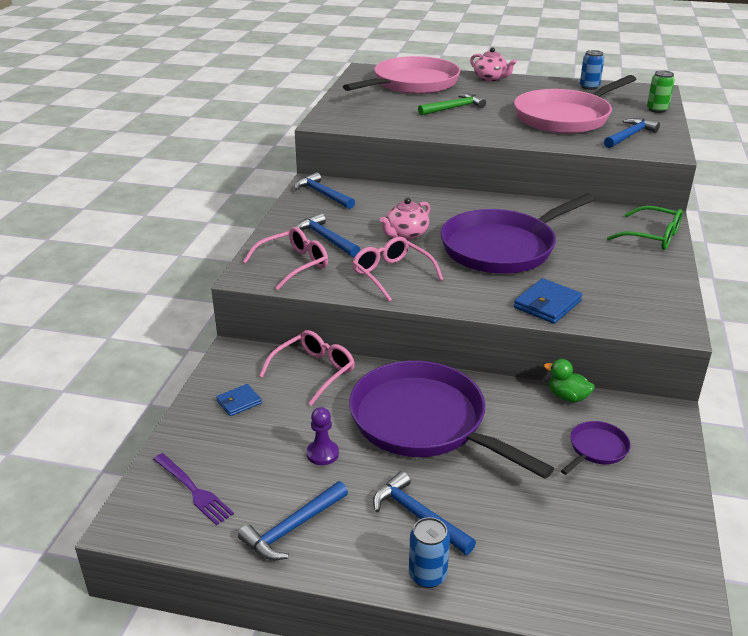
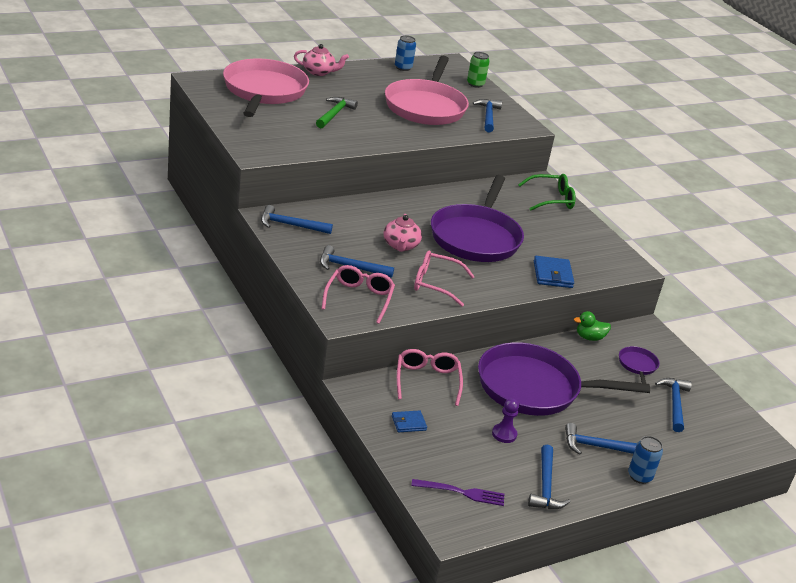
camera: 45 degrees left, 0 degrees up
(239, 402) = (408, 423): blue wallet -> blue wallet turned 60 degrees clockwise
(595, 512) = (674, 404): none -> blue hammer

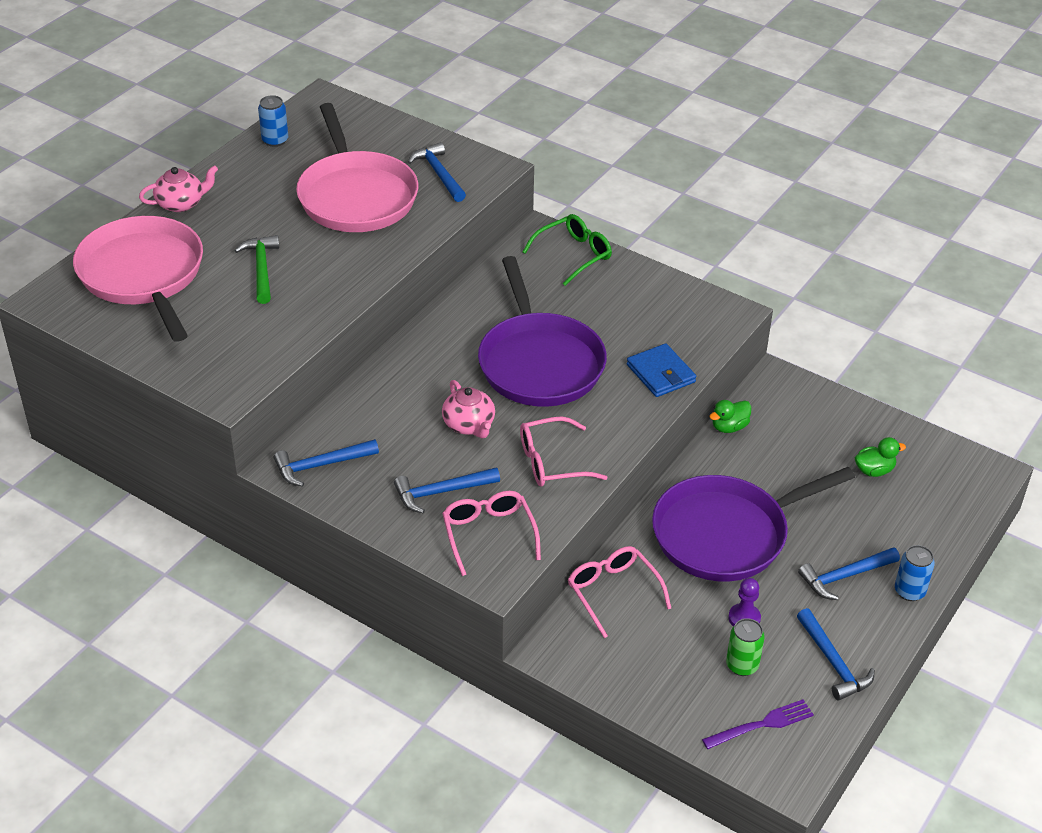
camera: 25 degrees left, 10 degrees up
(408, 423) = (639, 664): blue wallet -> none
(475, 84) = (381, 124): green can -> green can (742, 665)
(637, 365) = (803, 438): purple pan -> none
(674, 404) = (874, 470): blue hammer -> green duck

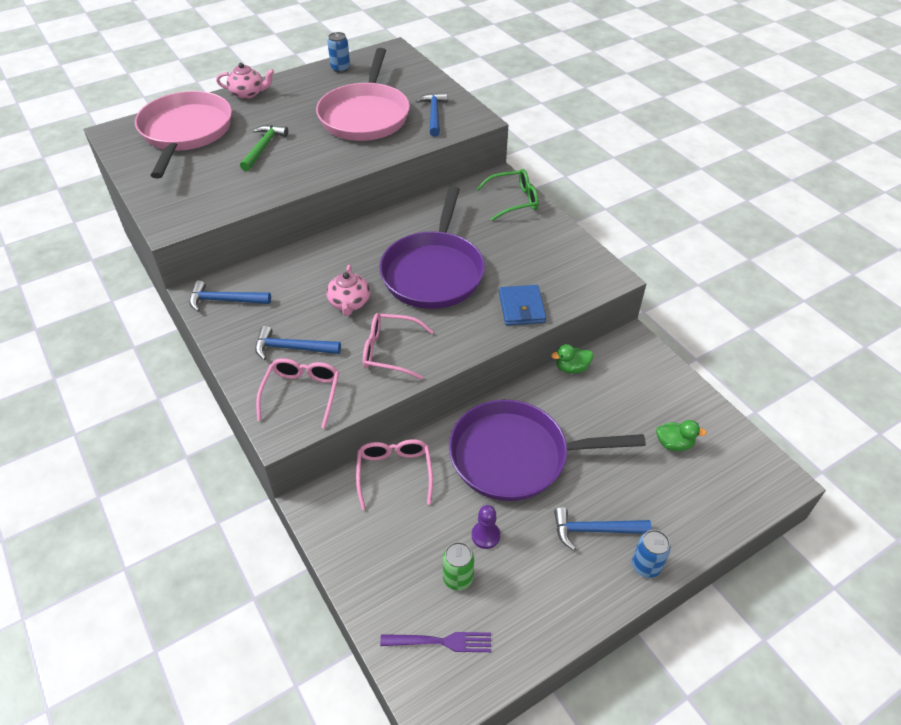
camera: 25 degrees right, 5 degrees up
(833, 663) = (538, 607): blue hammer -> none

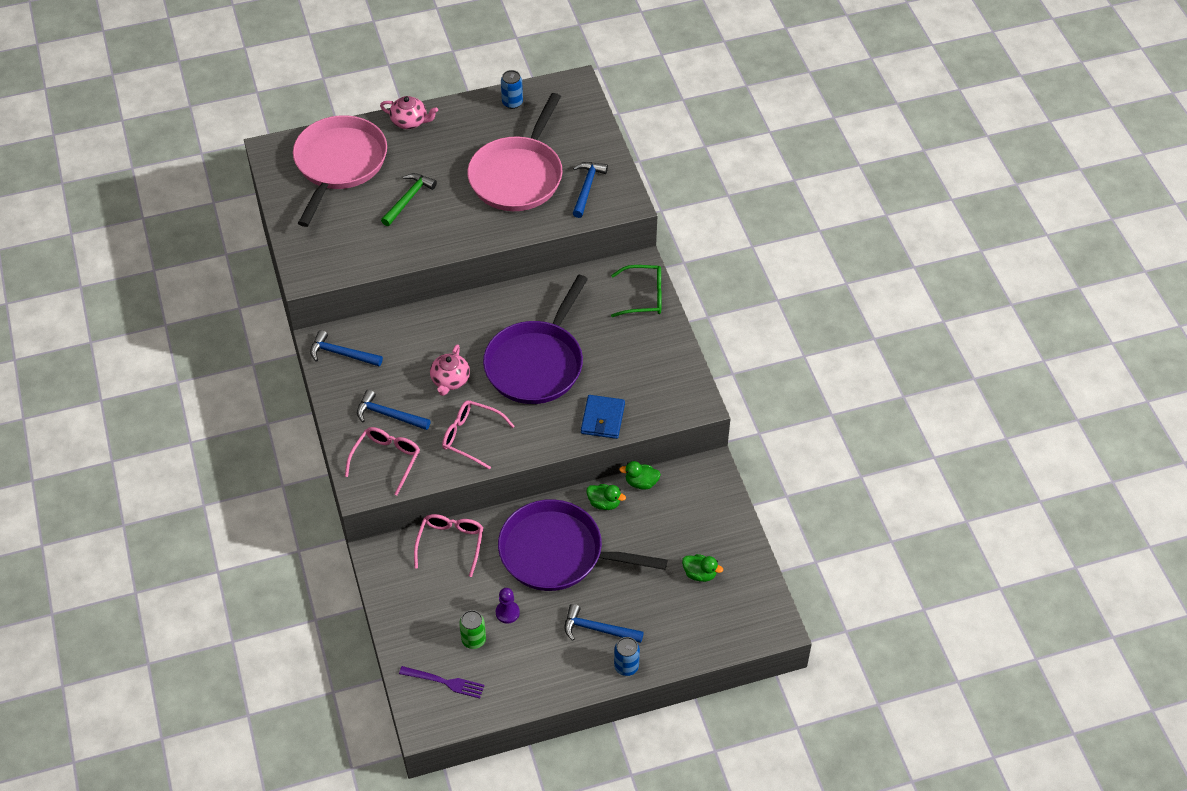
camera: 15 degrees right, 5 degrees up
(543, 395) = (604, 503): none -> green duck

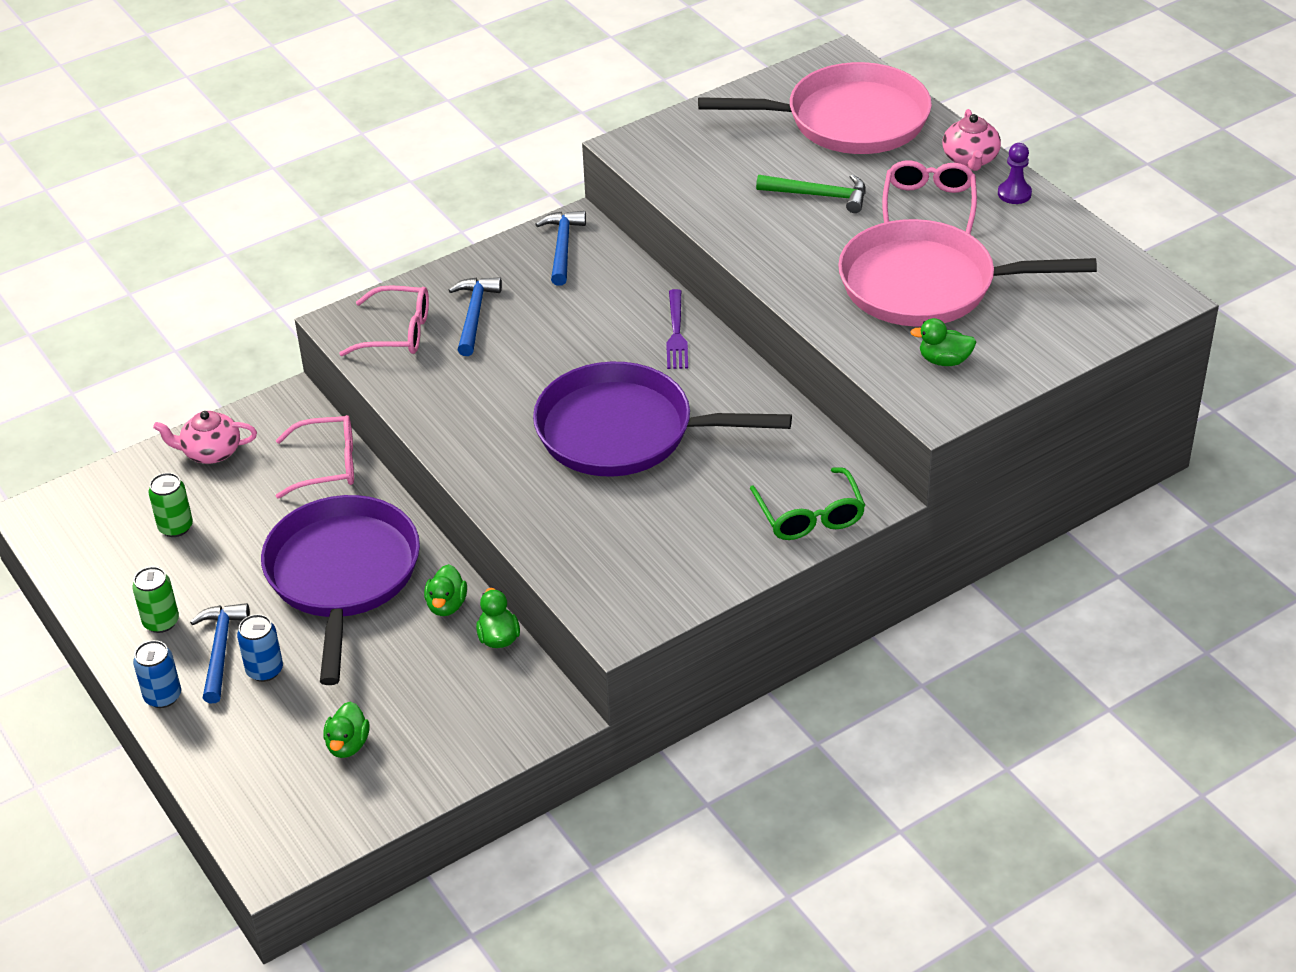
camera: 75 degrees right, 10 degrees down
(445, 682) = (103, 517): purple fork -> purple fork (676, 333)
(450, 380) = (557, 355): pink teapot -> pink teapot (211, 452)
(471, 437) = (465, 400): pink glasses -> pink glasses (929, 204)
(507, 612) = (227, 549): purple pawn -> purple pawn (1014, 194)
(512, 103) = (1075, 244): blue can -> blue can (264, 670)
(560, 659) = (161, 622): none -> green can
(587, 188) = (944, 360): blue hammer -> green duck
(602, 419) = (547, 525): blue wallet -> none

